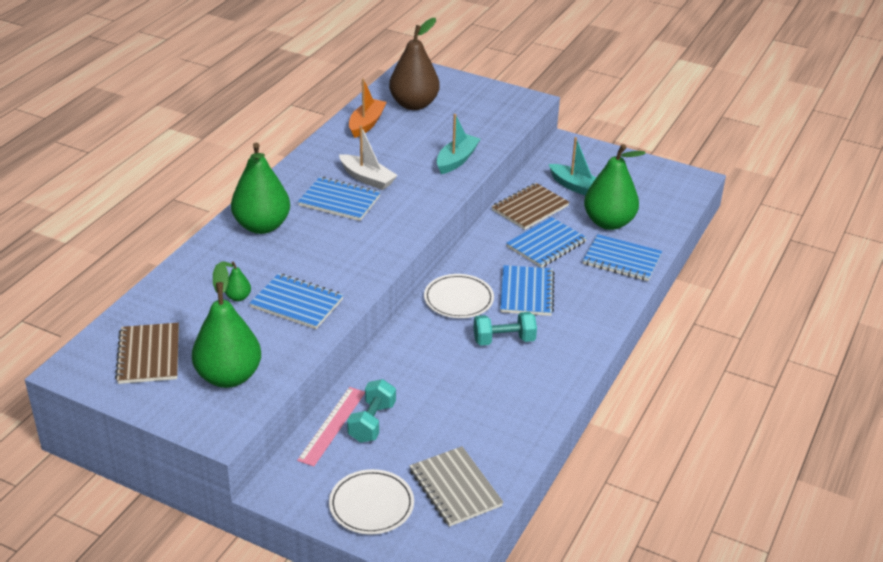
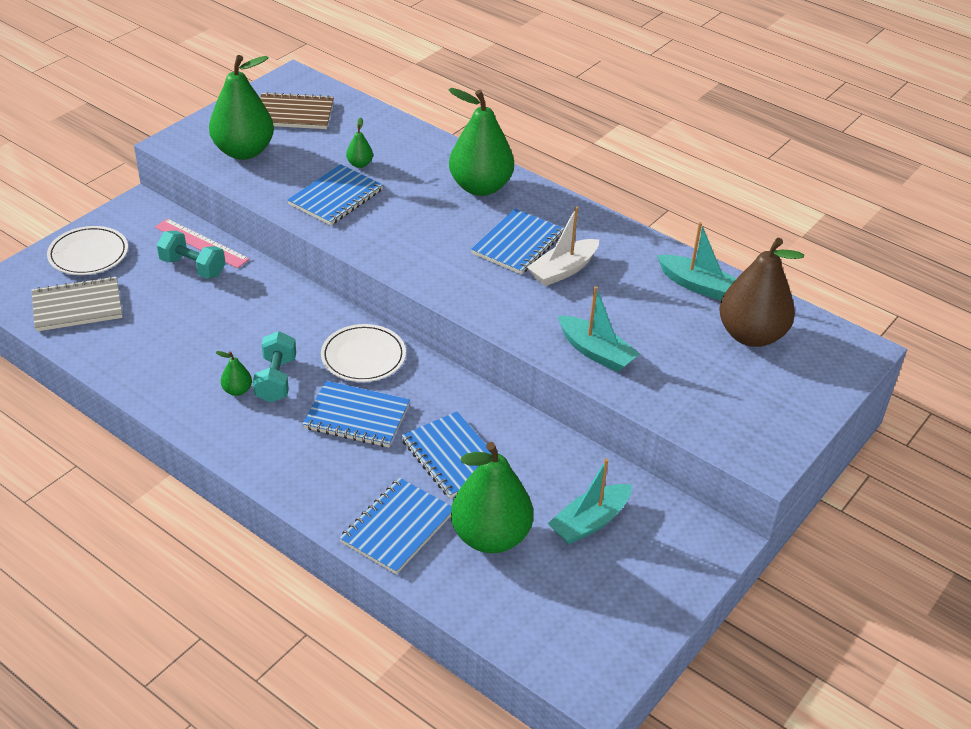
camera: 100 degrees right, 5 degrees up
(366, 124) = (697, 285): orange boat -> turquoise boat
(525, 359) = (237, 390): none -> green pear
(530, 208) = (542, 458): brown notebook -> none

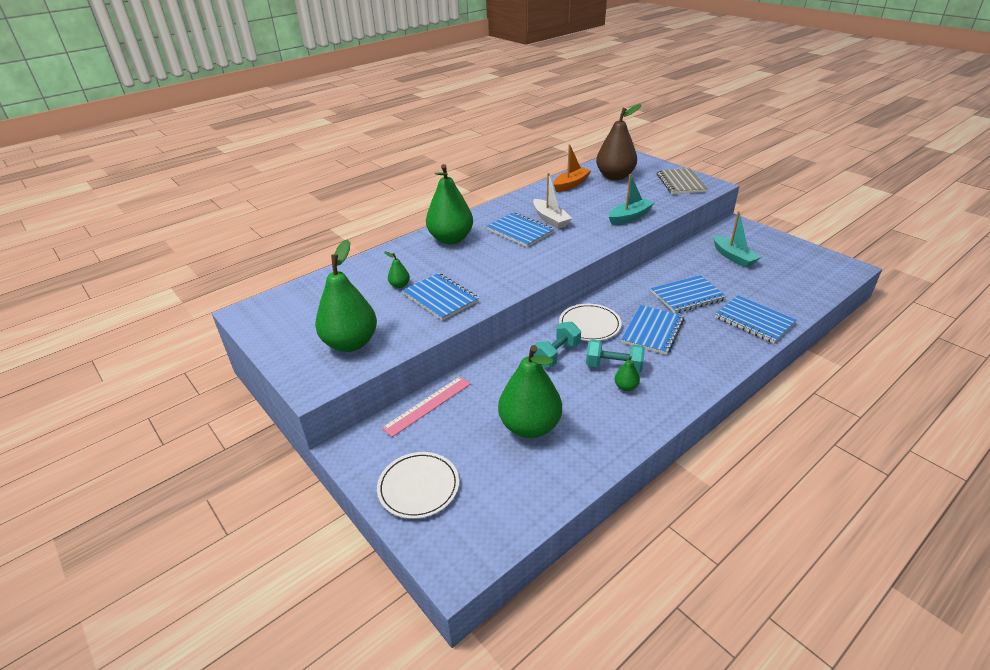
camera: 75 degrees left, 5 degrees down
(77, 306) = (502, 493): grey notebook -> grey notebook (681, 183)
(193, 267) = (461, 411): turquoise dumbbell -> turquoise dumbbell (556, 355)
(294, 114) = (306, 314): brown notebook -> none
(490, 537) = (753, 288): green pear -> green pear (530, 426)
(697, 285) = (571, 184): turquoise boat -> orange boat

